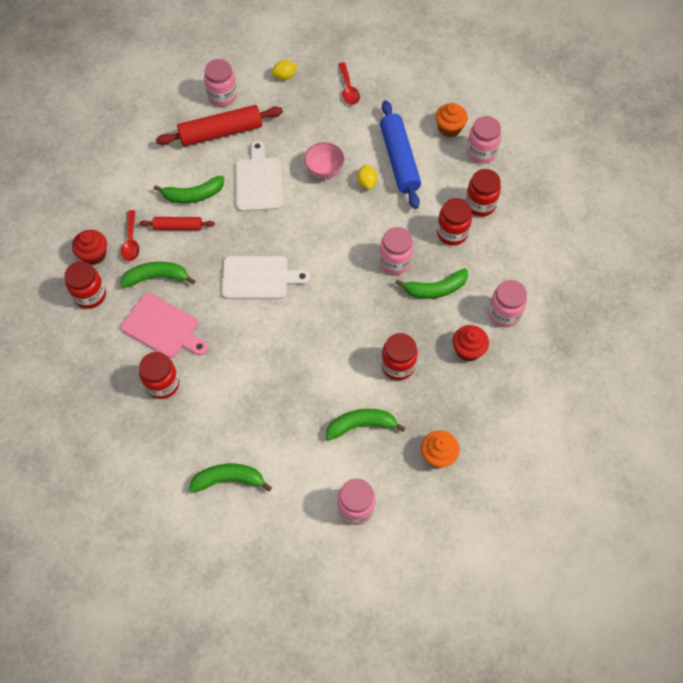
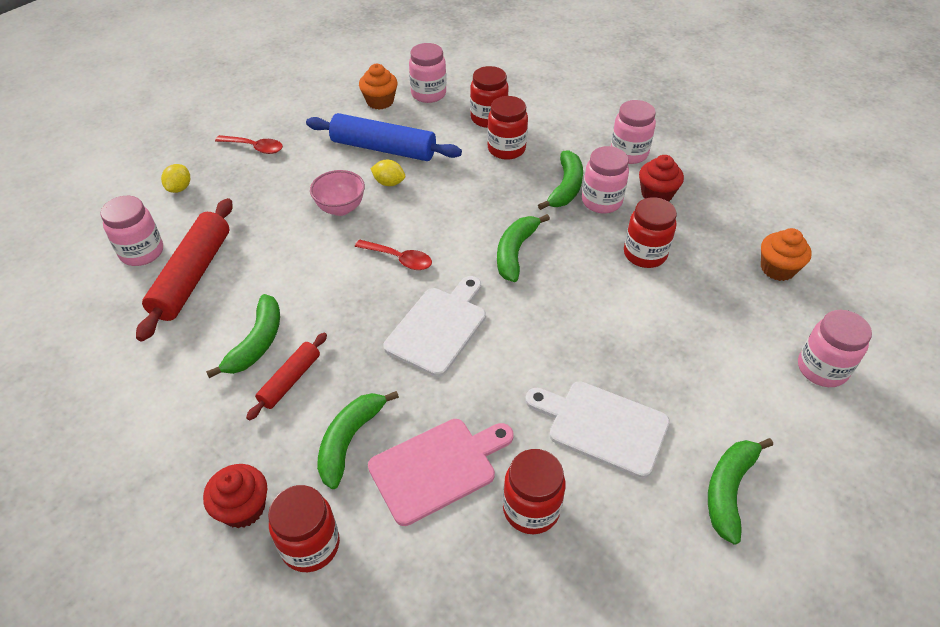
camera: 60 degrees left, 15 degrees down
(131, 241) = (263, 447): red spoon -> red spoon (399, 259)
(258, 181) = (300, 270): white cutting board -> white cutting board (602, 426)
(361, 425) = (708, 317): green banana -> green banana (515, 252)
(395, 261) = (508, 202): pink jar -> pink jar (601, 201)

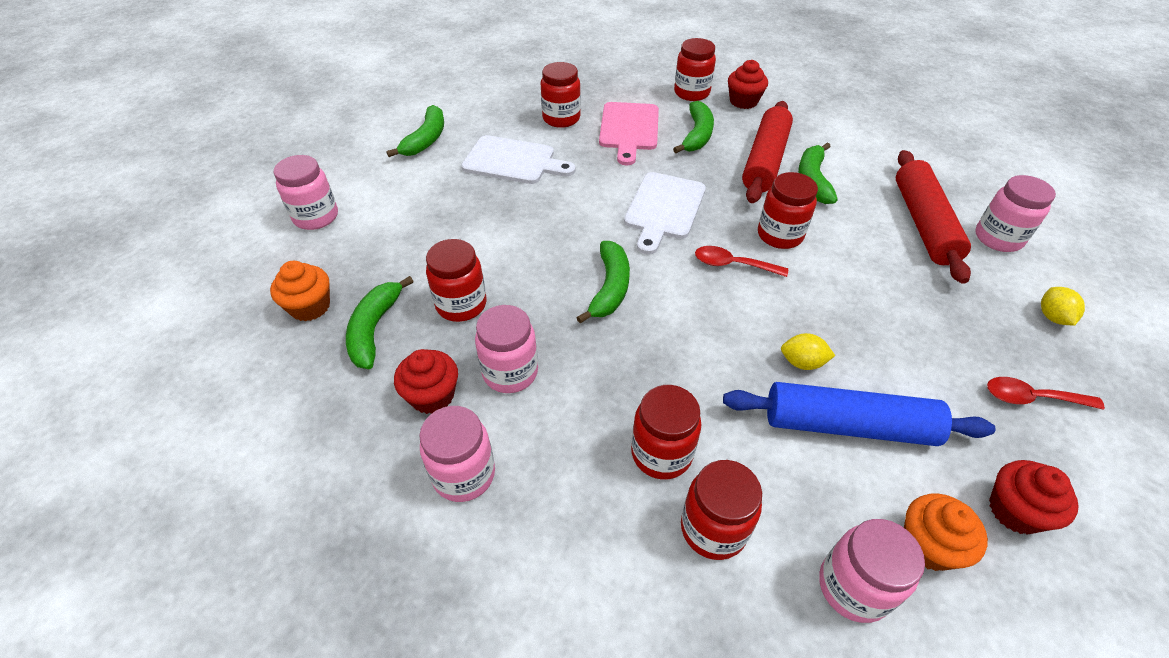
camera: 170 degrees right, 0 degrees up
(290, 380) = (765, 161): red rolling pin -> red rolling pin, size x1.81
(322, 107) = (1015, 510): none -> red cupcake
(338, 281) = (779, 235): none -> red jar
(341, 208) = (837, 316): pink bowl -> none
(437, 467) = (629, 129): pink cutting board -> pink cutting board turned 45 degrees counterclockwise
(565, 187) = (560, 389): green banana -> green banana (375, 329)

